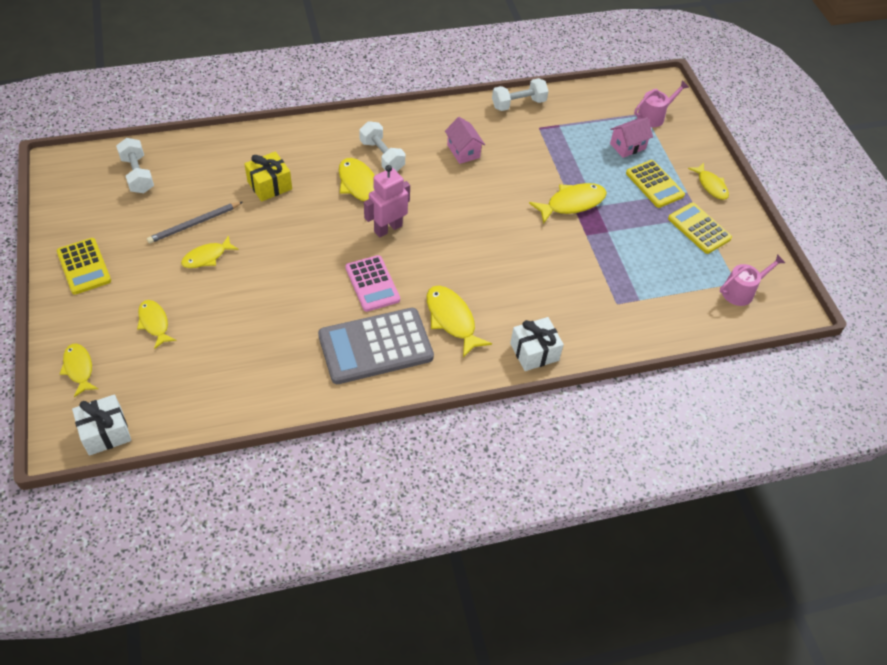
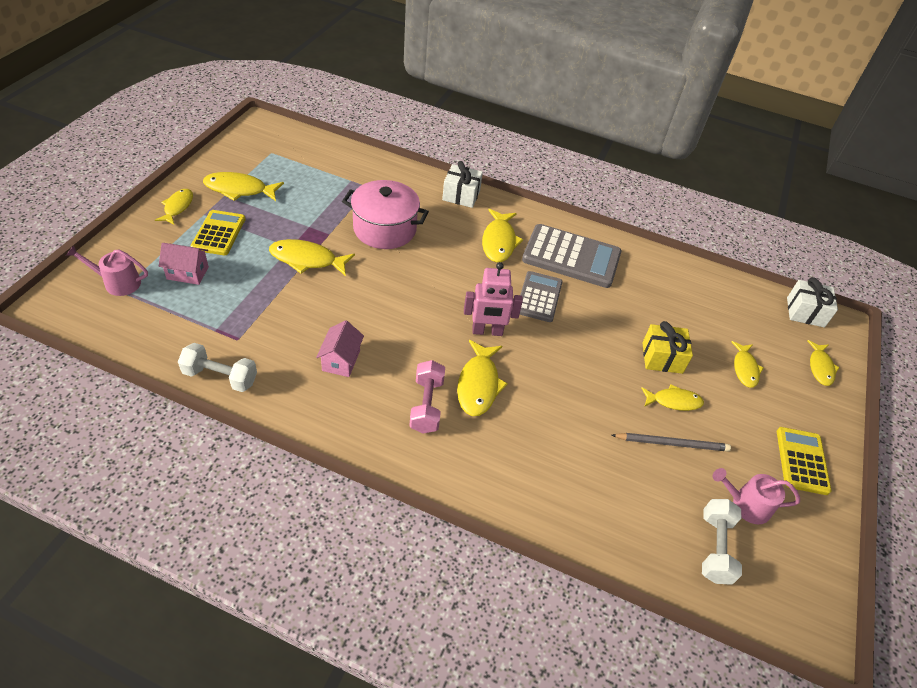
camera: 145 degrees left, 5 degrees down
(269, 185) = (570, 442): yellow gift -> yellow gift (662, 358)
(372, 284) = (539, 297): pink calculator -> grey calculator
(382, 156) = (426, 405): white dumbbell -> pink dumbbell
(553, 267) = (385, 229): none -> pink pot
(699, 228) = (239, 189): yellow calculator -> yellow fish
(741, 291) = (276, 147): pink watering can -> pink watering can (746, 505)

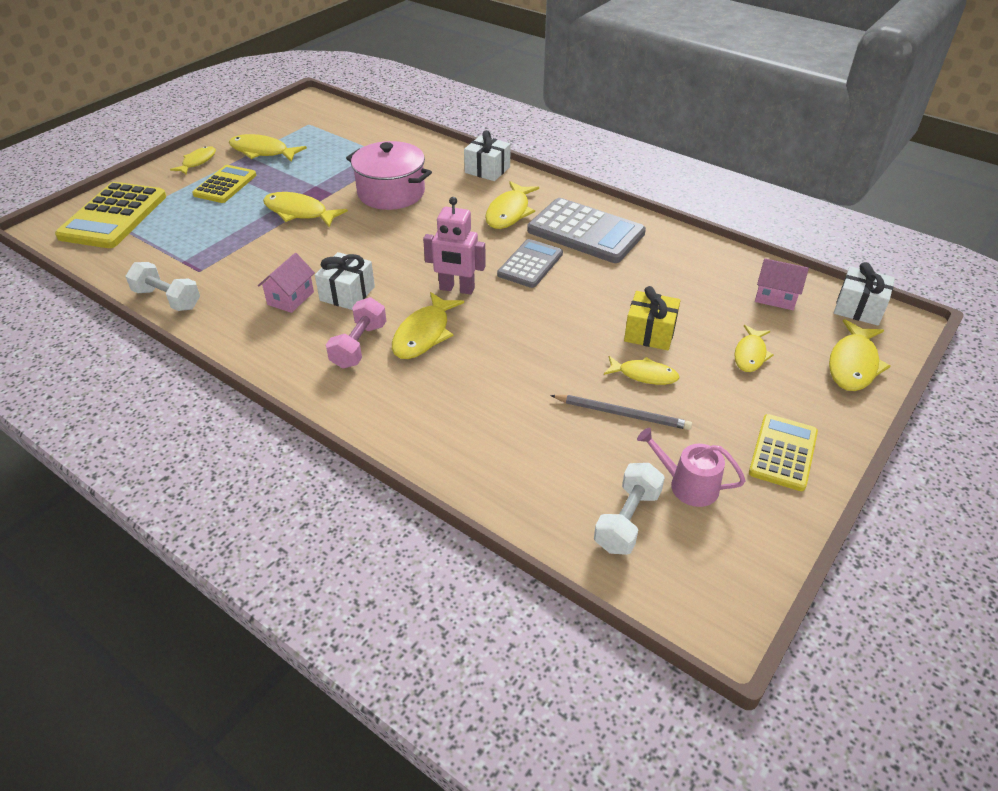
camera: 20 degrees right, 5 degrees down
(118, 283) = (113, 216): pink watering can -> yellow calculator
(187, 273) = (180, 214): pink house -> pink house (775, 297)
(392, 348) = (347, 293): none -> white gift
(820, 367) = (853, 364): yellow fish -> yellow fish, size x1.51

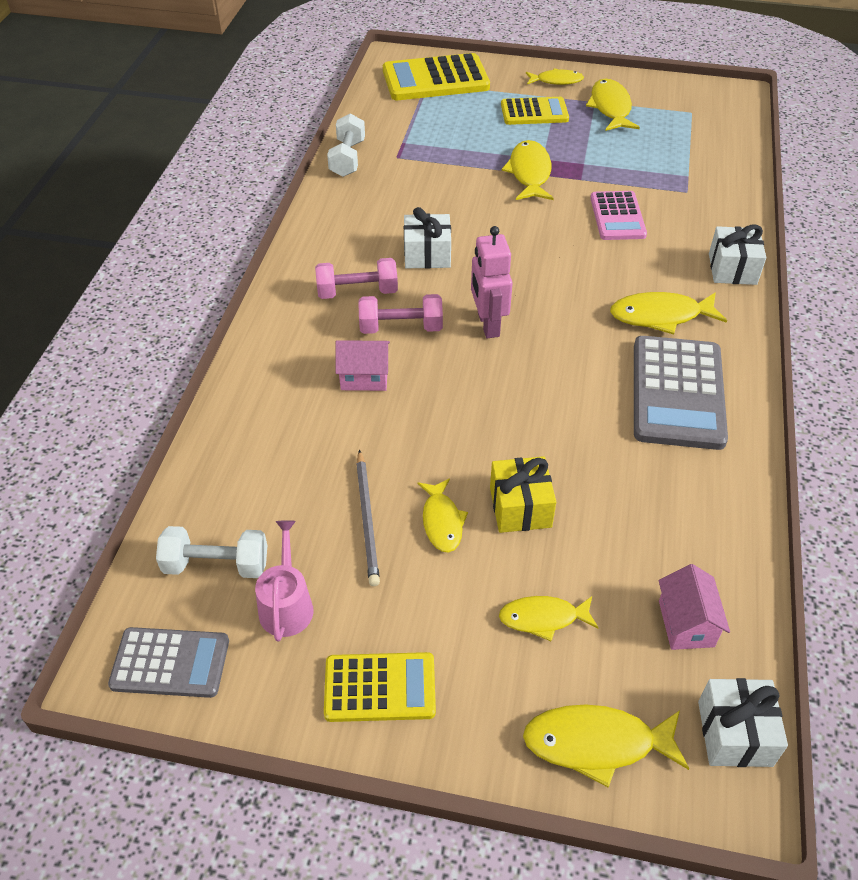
camera: 65 degrees right, 5 degrees up
(290, 298) = (396, 223): pink house -> pink house (364, 377)
(391, 193) = (617, 216): pink pot -> pink calculator
(423, 334) = (401, 328): yellow fish -> pink dumbbell
(530, 264) = (574, 366): grey calculator -> grey calculator (170, 663)

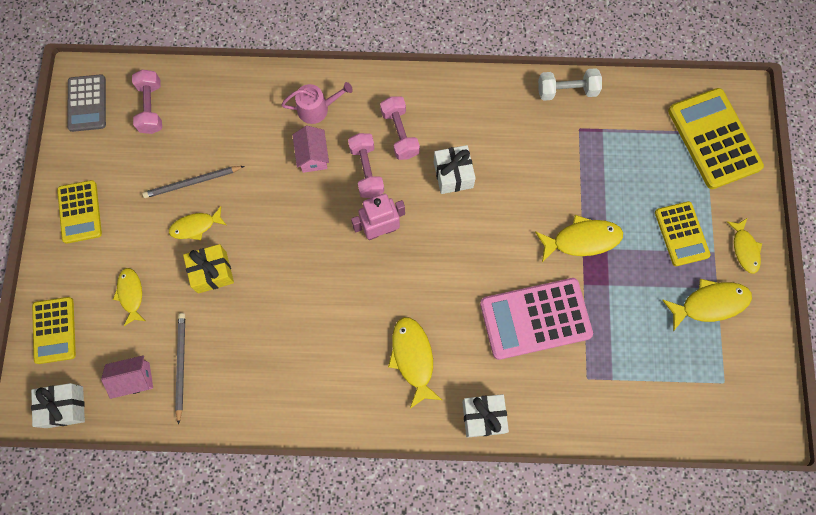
camera: 80 degrees right, 25 degrees up
(216, 565) = (151, 108): white dumbbell -> pink dumbbell
(286, 605) = (128, 152): pink watering can -> pink watering can (317, 109)
(596, 743) = (54, 330): yellow fish -> yellow calculator
(617, 216) = (535, 318): pink calculator -> pink calculator, size x1.62
(664, 558) = (181, 365): none -> grey pencil
(677, 393) = (330, 372): grey calculator -> none

